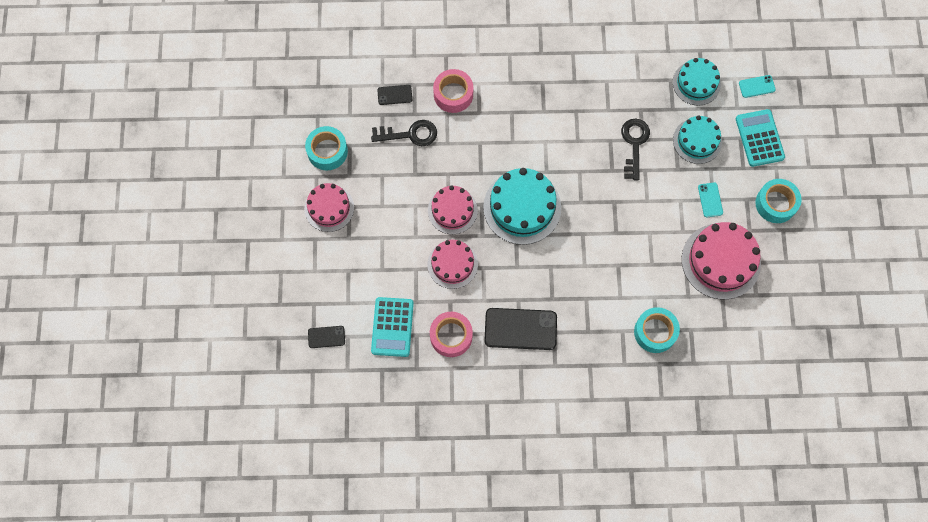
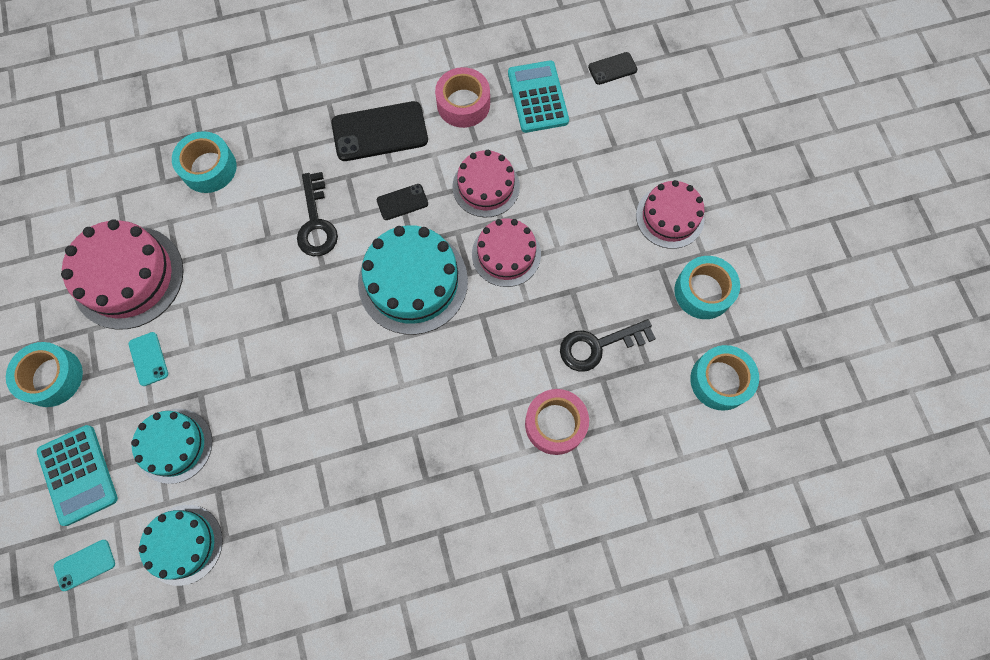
camera: 165 degrees right, 0 degrees up
(340, 94) = (720, 380): none -> turquoise tape
(394, 95) = (640, 400): black phone -> black phone (402, 202)
(634, 144) = (269, 415): black key -> black key (316, 222)

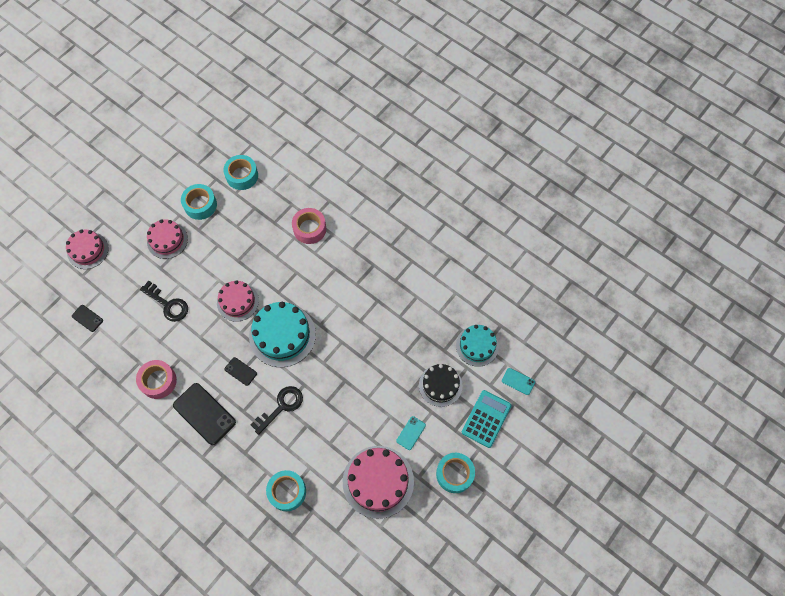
camera: 125 degrees left, 5 degrees down
(174, 445) = (440, 385): turquoise cake -> black cake
(486, 186) = (204, 336): pink cake -> pink cake (88, 250)
(537, 97) = (130, 345): turquoise calculator -> none
(598, 346) = (259, 233): black key -> black key (168, 304)

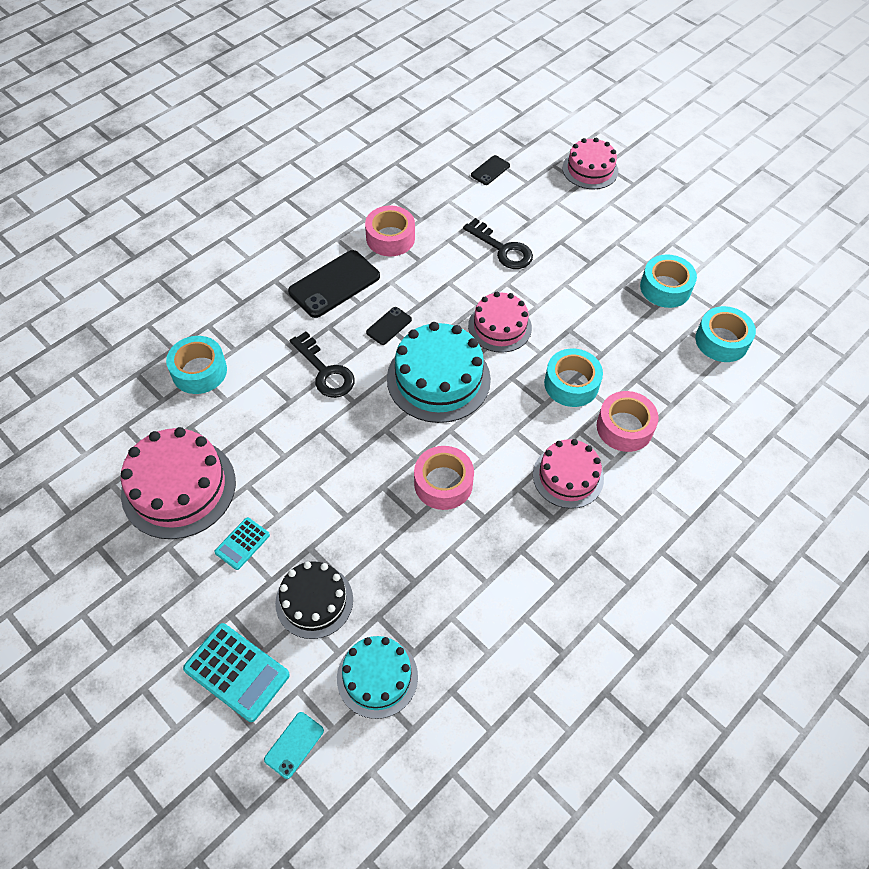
camera: 95 degrees right, 10 degrees down
(167, 240) = (604, 249): pink cake -> pink cake (568, 476)
(168, 304) = (503, 249): black key -> black key turned 90 degrees counterclockwise
(358, 325) = (443, 483): none -> pink tape
(411, 433) = (242, 543): turquoise phone -> turquoise calculator
(454, 474) = (156, 603): turquoise tape -> turquoise tape (571, 384)

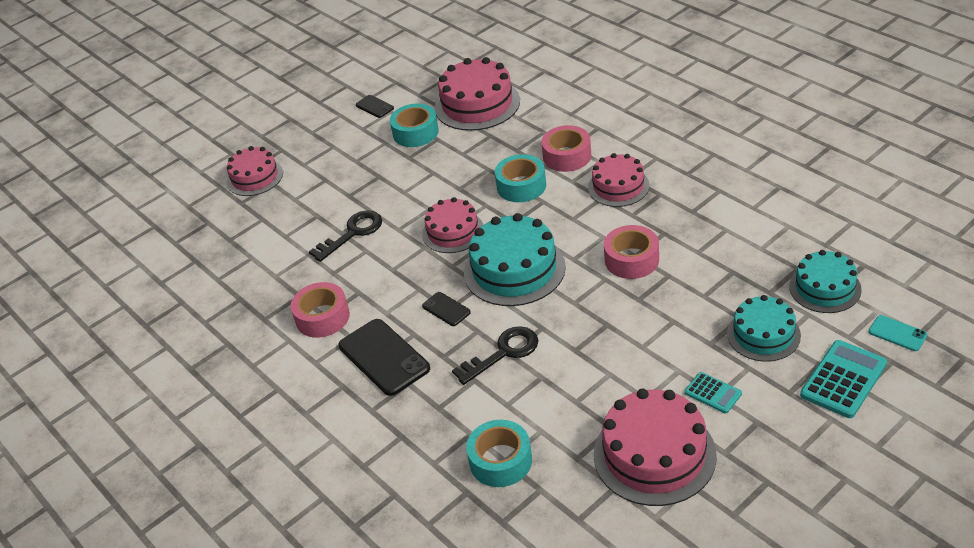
camera: 80 degrees left, 15 degrees down
(314, 601) = (763, 334): black cake -> turquoise cake
(490, 170) = (237, 246): black phone -> black phone (374, 107)
(721, 341) = (477, 104): turquoise tape -> pink cake

